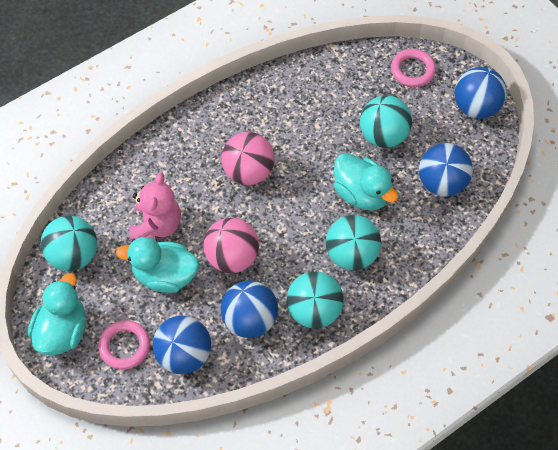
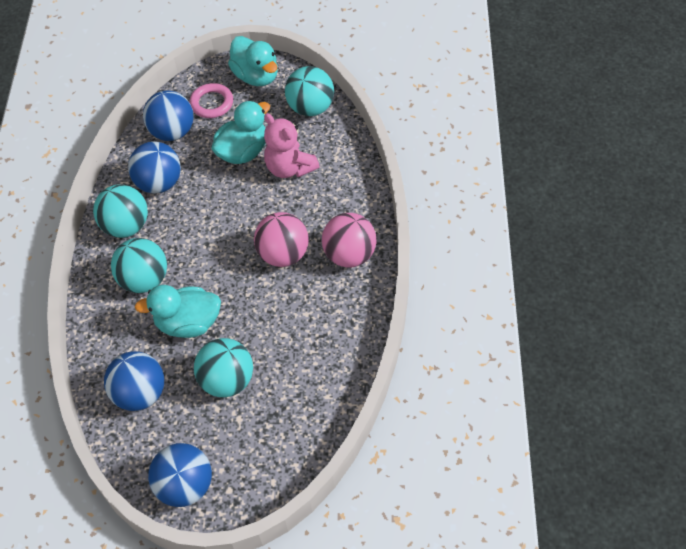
camera: 130 degrees right, 5 degrees down
(232, 257) = (218, 200): pink ball -> pink ball (350, 255)
(412, 70) = (274, 459): pink ring -> none

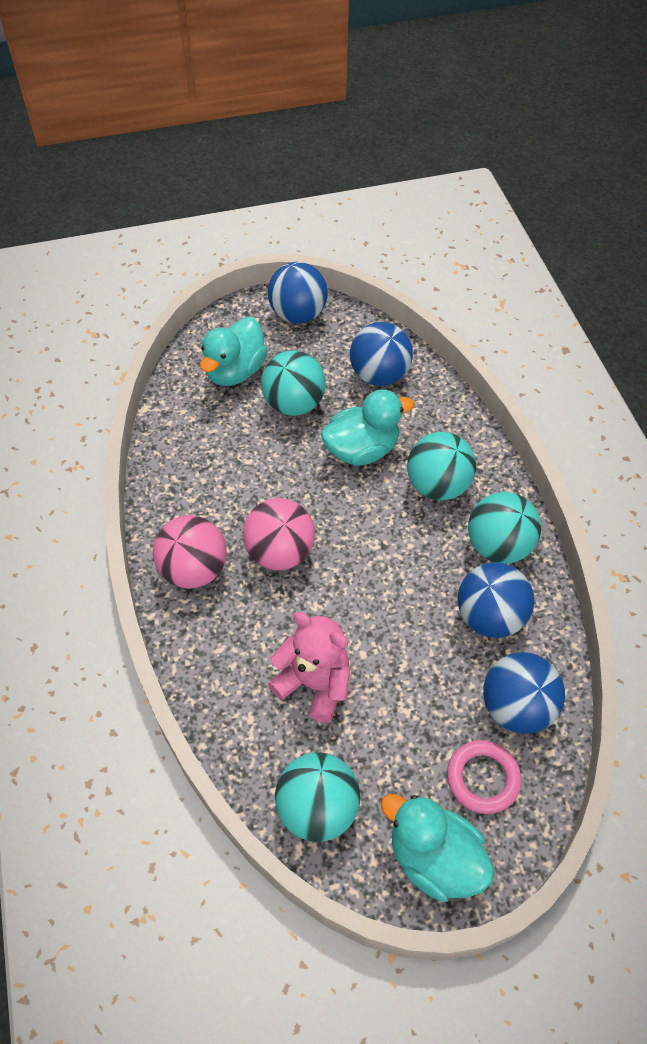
camera: 160 degrees right, 0 degrees up
(243, 152) = (393, 696): turquoise duck -> turquoise duck (235, 371)

